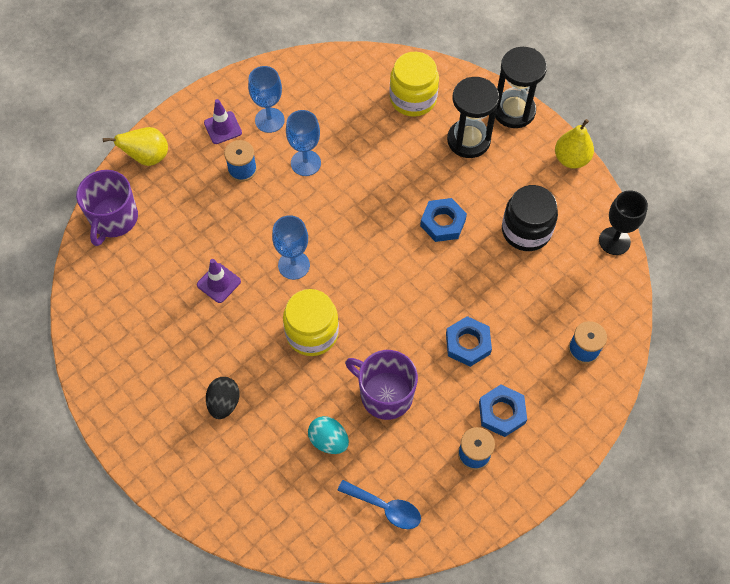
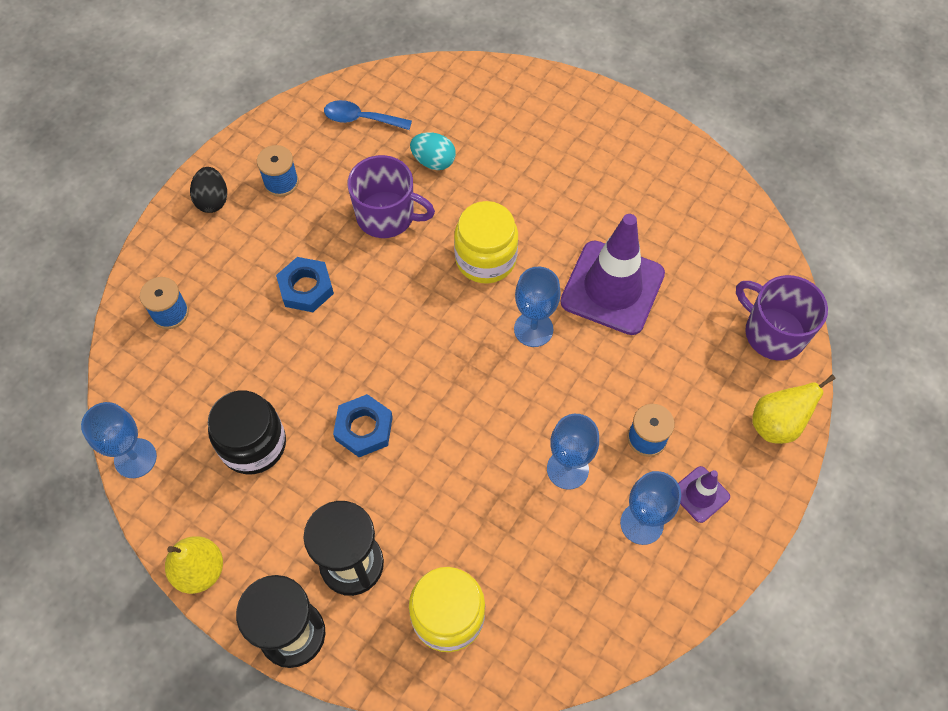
camera: 165 degrees right, 0 degrees up
(113, 219) = (773, 333): purple mug -> purple mug turned 45 degrees counterclockwise
(219, 283) = (612, 288): purple traffic cone -> purple traffic cone, size x2.11
(224, 403) = (553, 170): black egg -> black egg (212, 200)
(501, 412) = (257, 226): blue nut -> none
(614, 241) = (135, 458): black goblet -> blue goblet

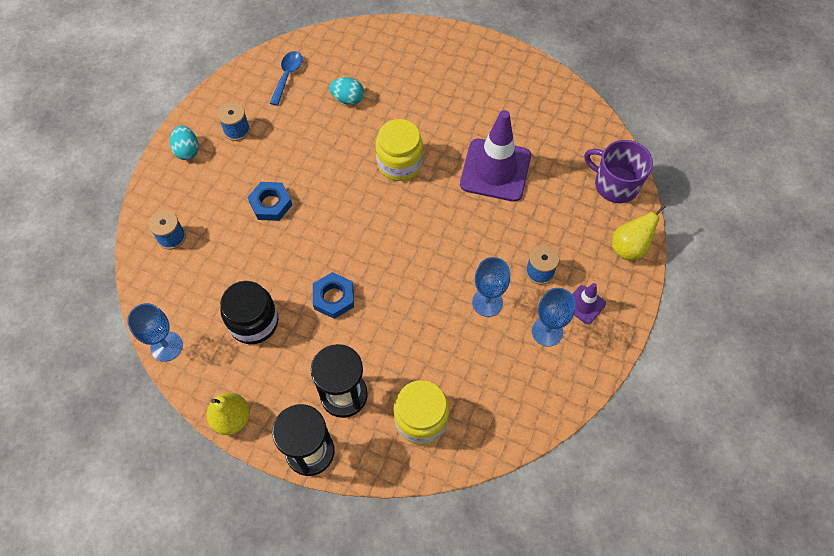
camera: 10 degrees left, 0 degrees up
(212, 200) = (187, 150): black egg -> turquoise egg
(361, 119) = (287, 76): blue spoon -> blue spoon turned 105 degrees clockwise
(387, 216) = (321, 143): purple mug -> none
(533, 329) = (444, 208): blue goblet -> none

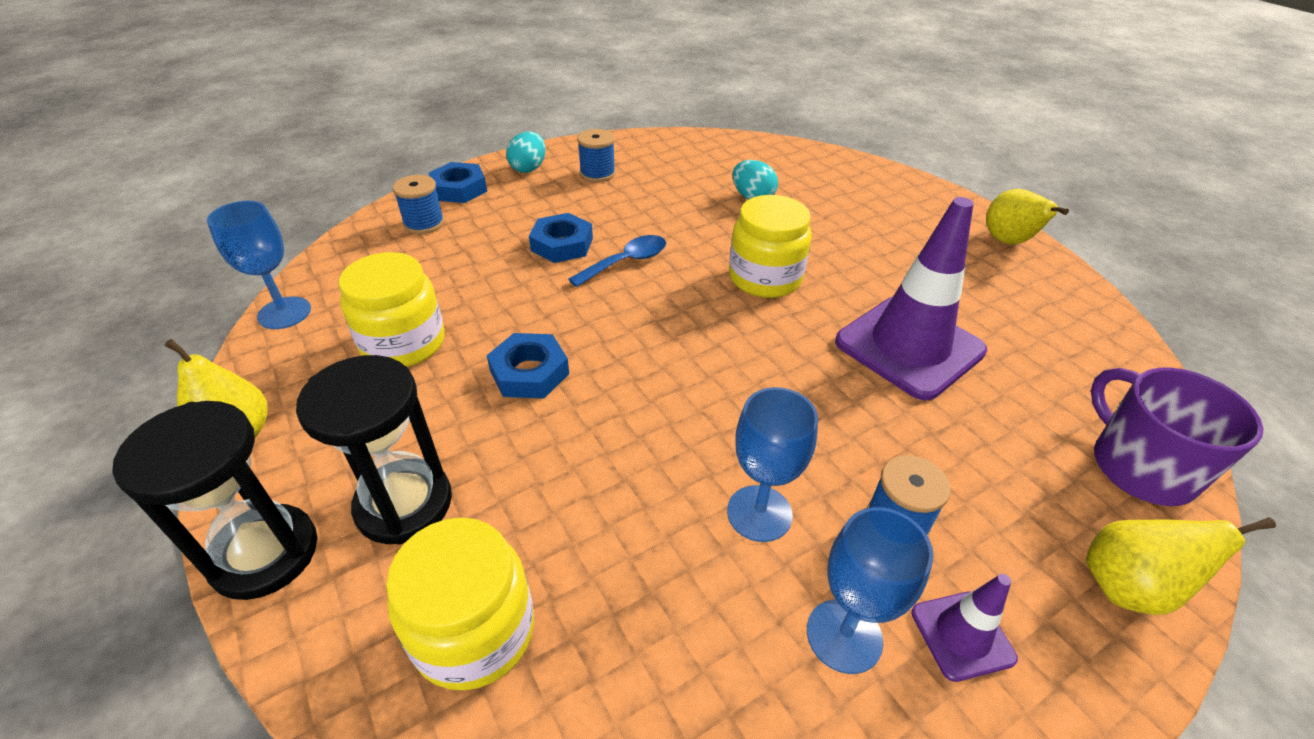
camera: 35 degrees right, 20 degrees down
(161, 196) = (459, 189): none -> blue nut
(253, 322) = (403, 343): black jar -> yellow jar
(287, 76) = (700, 156): blue spoon -> blue spoon (626, 262)
(504, 60) = (1008, 242): none -> yellow pear

